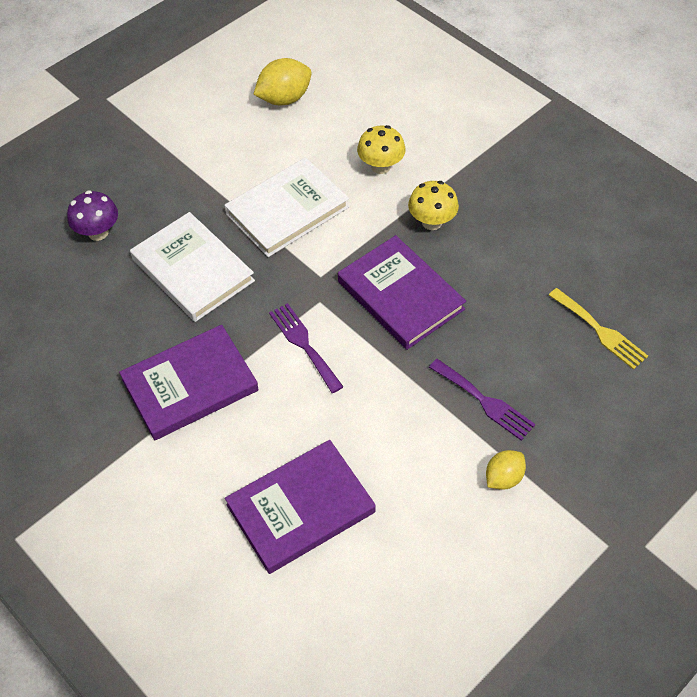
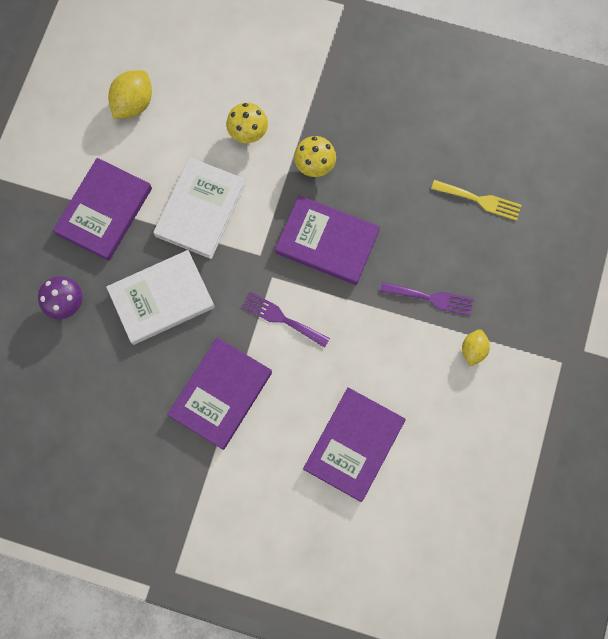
camera: 30 degrees left, 20 degrees up
(192, 172) = (104, 211): none -> purple book
(193, 270) = (161, 298): white book -> white book turned 45 degrees counterclockwise

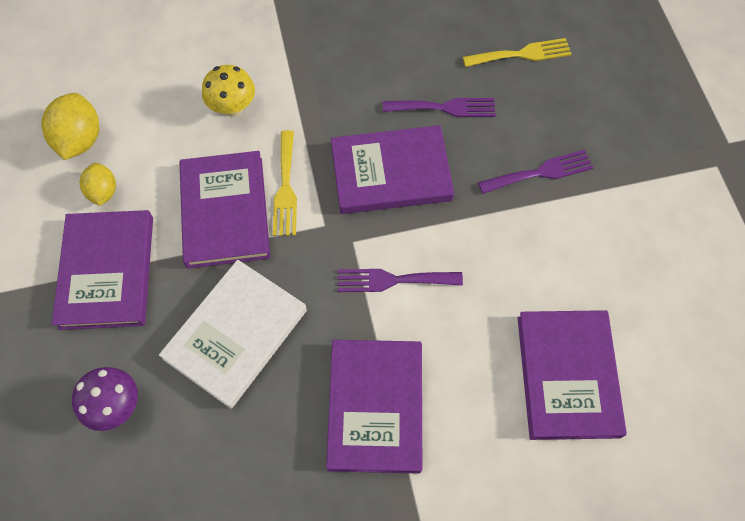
camera: 30 degrees left, 10 degrees down
(200, 209) = (225, 212): white book -> purple book
(249, 214) = (285, 188): none -> yellow fork
(314, 166) = (327, 104): yellow mushroom -> none
(395, 213) = (444, 108): none -> purple fork
(473, 350) = (620, 201): yellow lemon -> yellow lemon (103, 192)

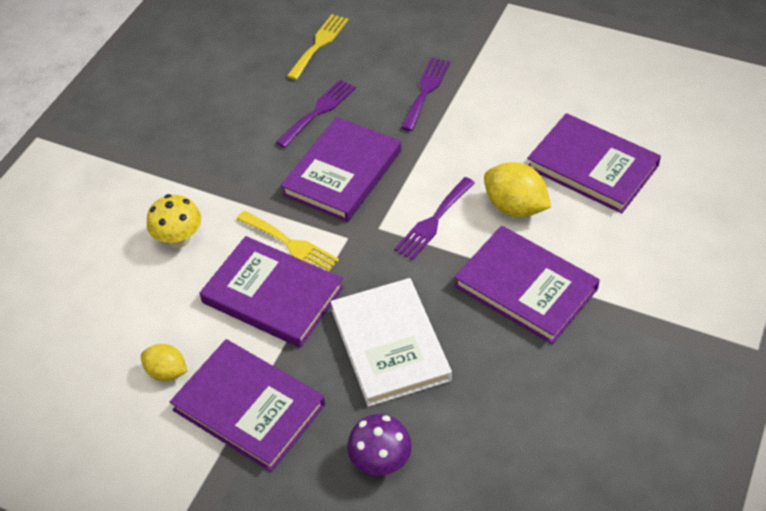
camera: 50 degrees left, 15 degrees down
(80, 140) = (95, 364): yellow lemon -> yellow lemon (515, 207)

